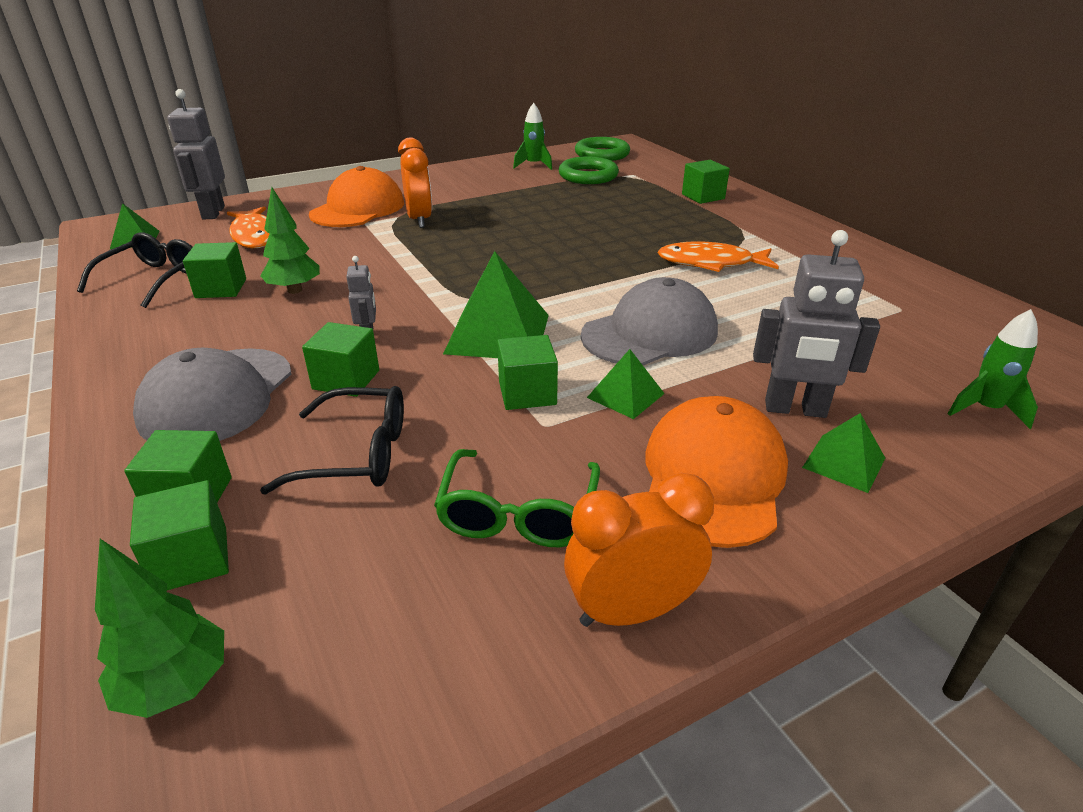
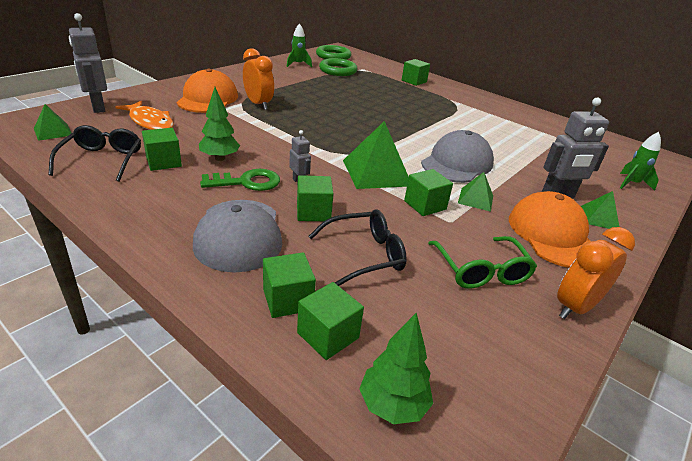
camera: 25 degrees left, 0 degrees up
(298, 326) = (247, 182): none -> green key
(711, 263) = (452, 120): orange fish -> none

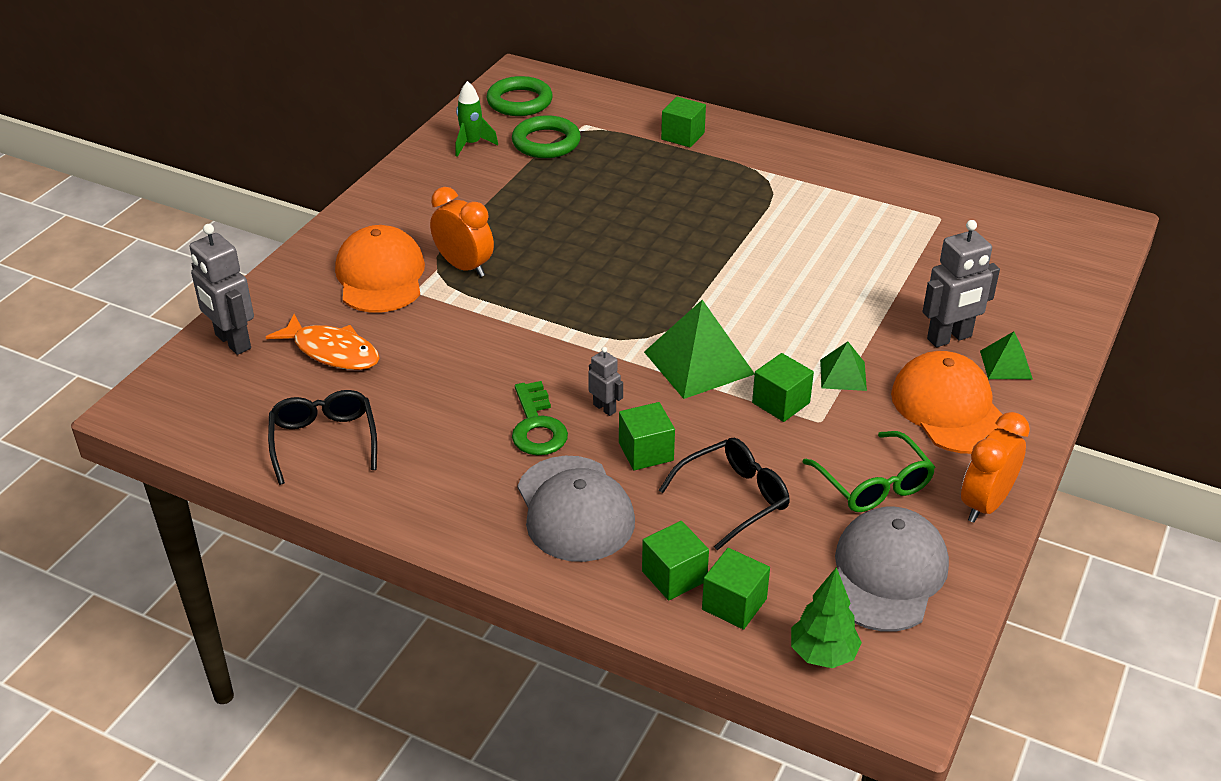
camera: 10 degrees left, 5 degrees up
(53, 131) = (213, 408): green pyramid -> none
(163, 162) = (406, 421): green cube -> none
(220, 158) = (476, 394): green tree -> none
(247, 182) = (537, 426): green key -> green key turned 105 degrees clockwise
(457, 163) = (802, 314): grey cap -> grey cap (886, 574)
(631, 184) = (1047, 289): green rocket -> none

